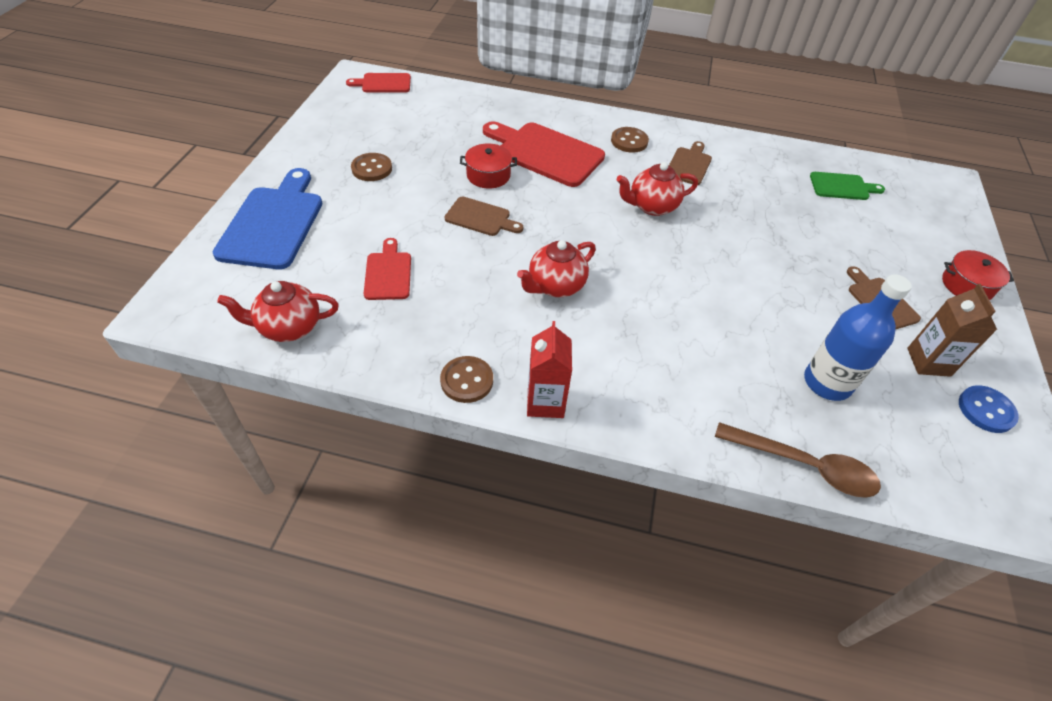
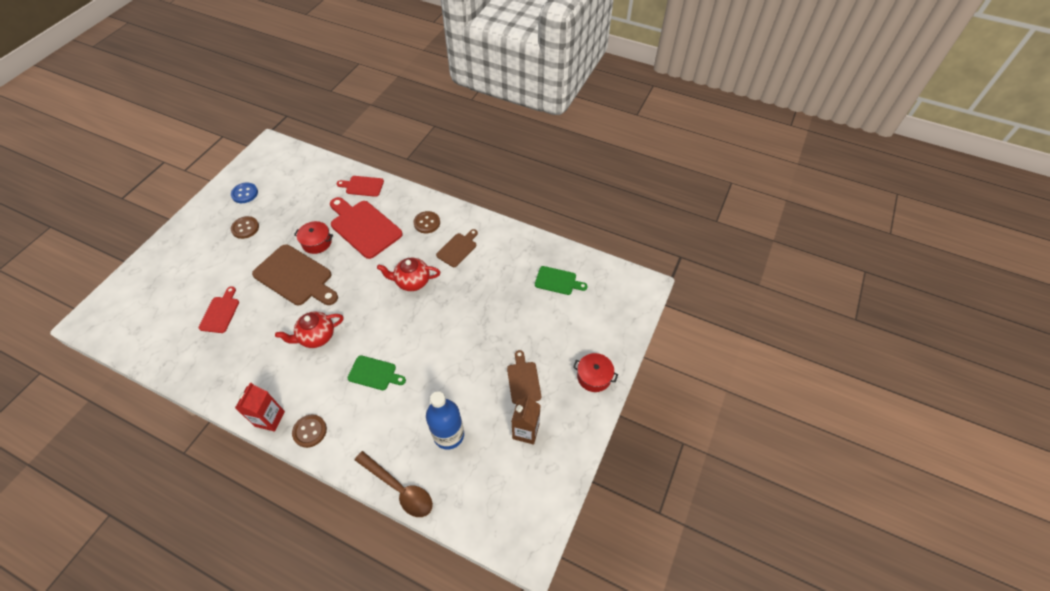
camera: 15 degrees right, 5 degrees up
(273, 223) = (169, 265): blue cutting board -> none
(289, 327) = (148, 343): red teapot -> none
(383, 83) = (284, 154): red cutting board -> red cutting board (362, 186)
(467, 380) = (232, 396): brown button -> brown button (310, 431)
(481, 218) = (296, 277): brown cutting board -> brown cutting board, size x1.82
(669, 320) = (374, 373): none -> green cutting board
(986, 410) = (540, 472): blue button -> blue button (245, 194)

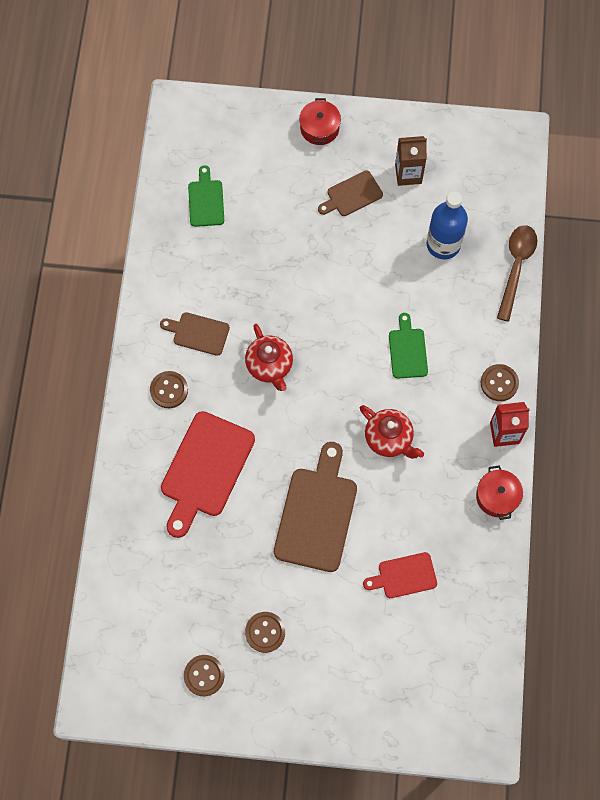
camera: 110 degrees left, 15 degrees up
(245, 194) = (204, 675): blue button -> brown button
(317, 242) = (253, 518): red pot -> red pot (497, 496)
(362, 186) = (131, 510): red cutting board -> none

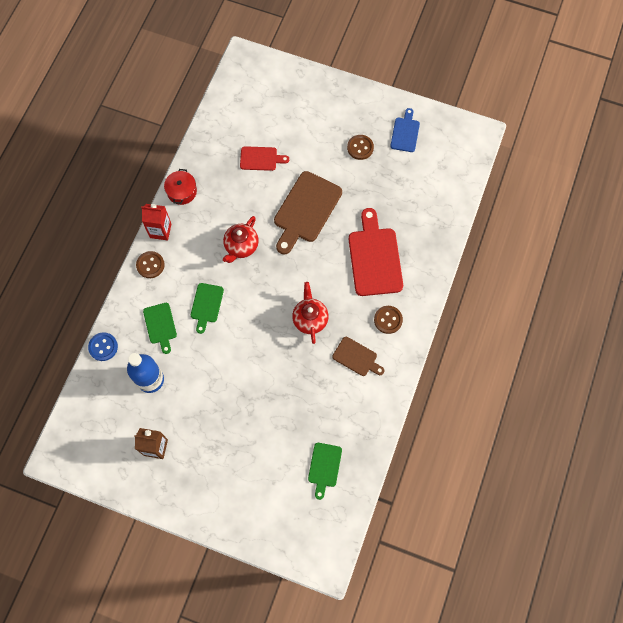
camera: 165 degrees left, 0 degrees up
(204, 675) = (405, 133): brown button -> blue cutting board
(205, 469) = (374, 258): red cutting board -> red cutting board turned 45 degrees counterclockwise
(319, 128) = (213, 509): red pot -> none
(352, 195) = (206, 440): brown cutting board -> none
(389, 439) = (241, 246): red teapot -> red teapot turned 120 degrees counterclockwise
(456, 310) = (160, 325): none -> green cutting board
(516, 267) = (103, 347): brown spoon -> blue button

